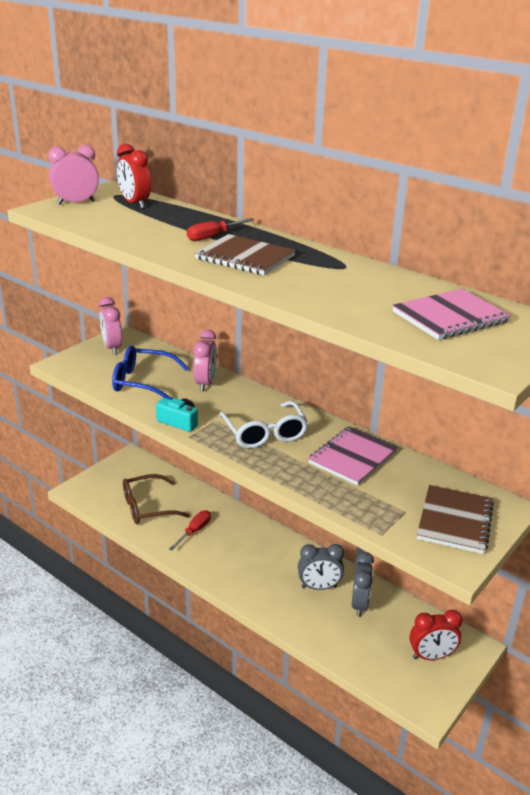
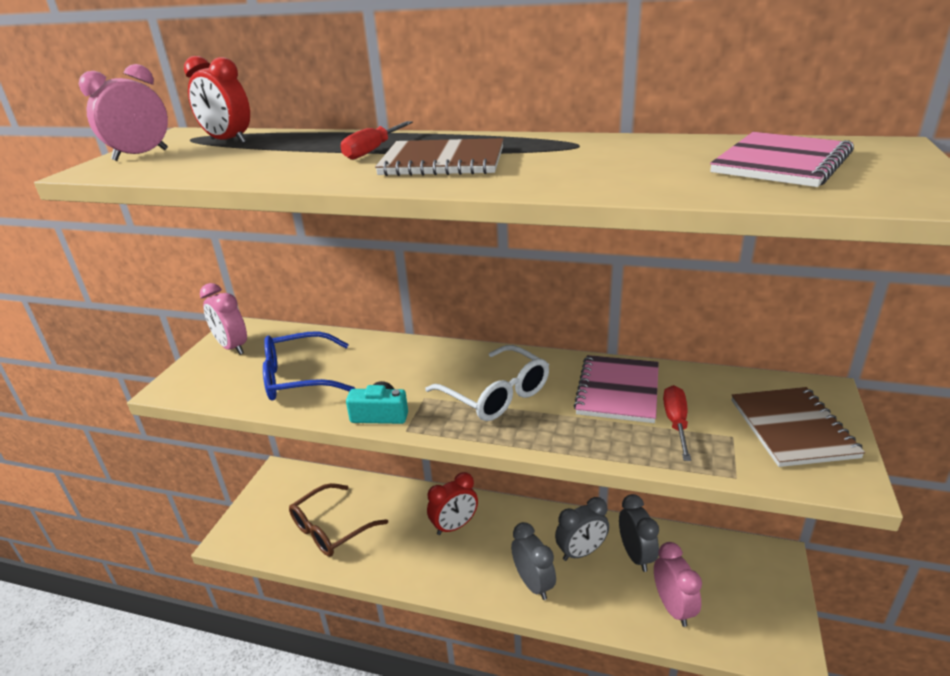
camera: 20 degrees left, 0 degrees up
(194, 531) = (403, 538): red screwdriver -> red screwdriver (676, 423)
(205, 383) = (380, 356): pink clock -> pink clock (673, 607)
(269, 593) = (533, 584): none -> grey clock
(431, 656) = (747, 587): red clock -> red clock (454, 526)

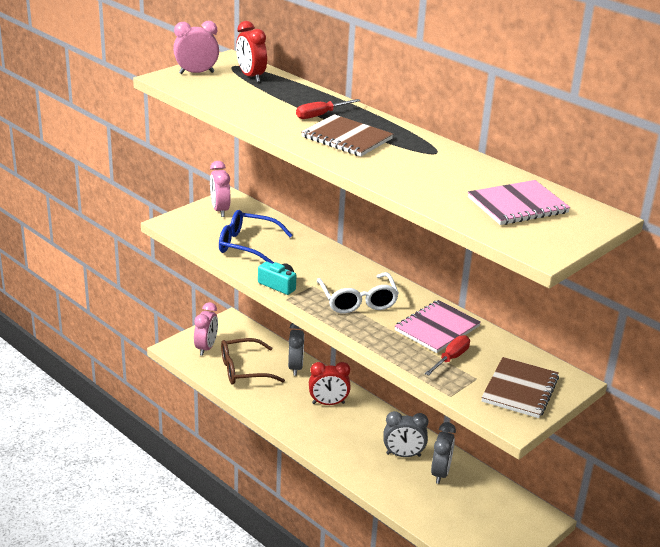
camera: 25 degrees right, 0 degrees up
(533, 584) = (354, 457): grey clock -> grey clock (295, 367)
(673, 607) = (436, 509): pink clock -> pink clock (206, 348)

